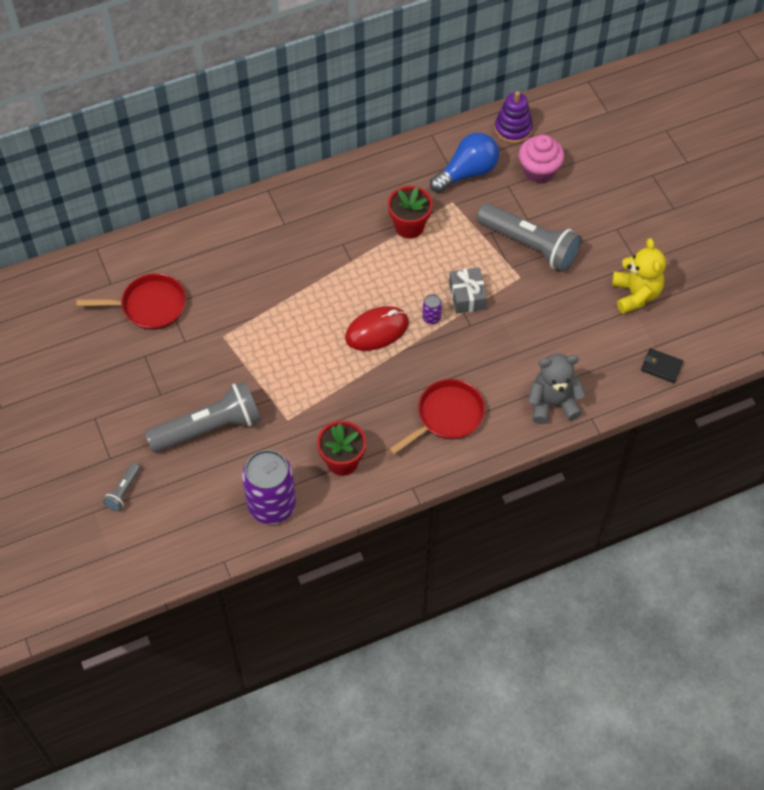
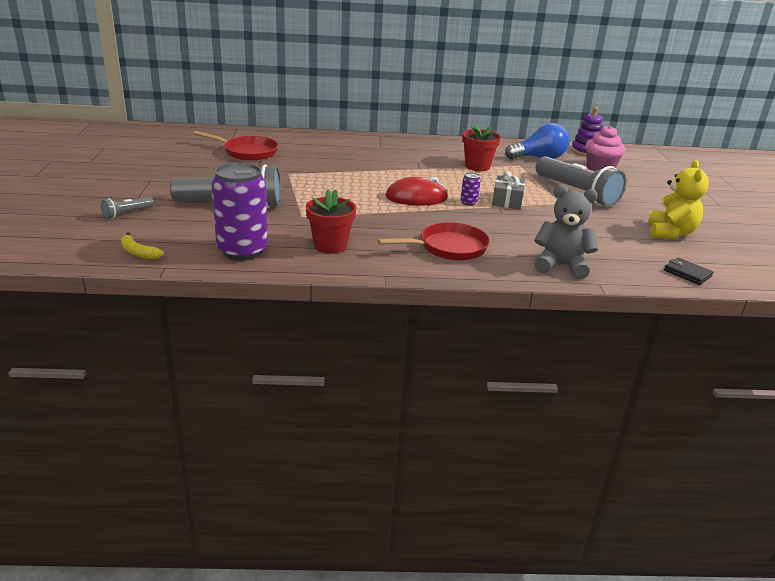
camera: 20 degrees right, 30 degrees down
(185, 550) = (138, 252): none -> yellow banana

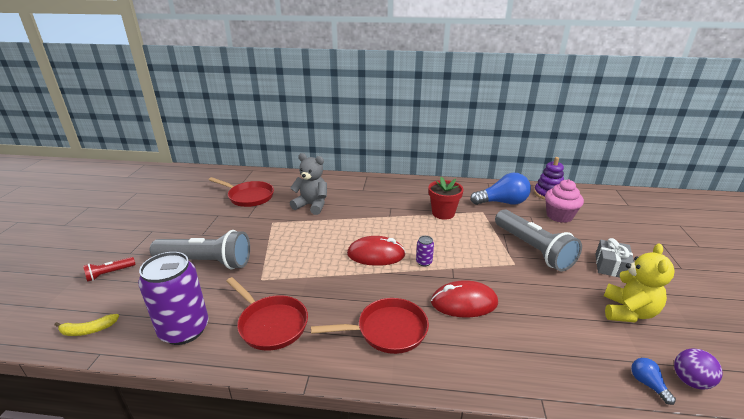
camera: 10 degrees right, 0 degrees up
(127, 213) = (109, 273): grey flashlight -> red flashlight
(138, 252) = (88, 330): yellow banana -> yellow banana turned 60 degrees counterclockwise
(330, 245) = (271, 324): red flower pot -> red pan
(507, 201) = (462, 260): grey gift -> grey gift (611, 266)
(517, 229) = (464, 303): none -> red mouse
(560, 266) = (501, 365): grey teddy bear -> grey teddy bear (312, 205)
(687, 273) = (647, 384): black wallet -> blue light bulb
(722, 271) = (690, 381): none -> purple ball

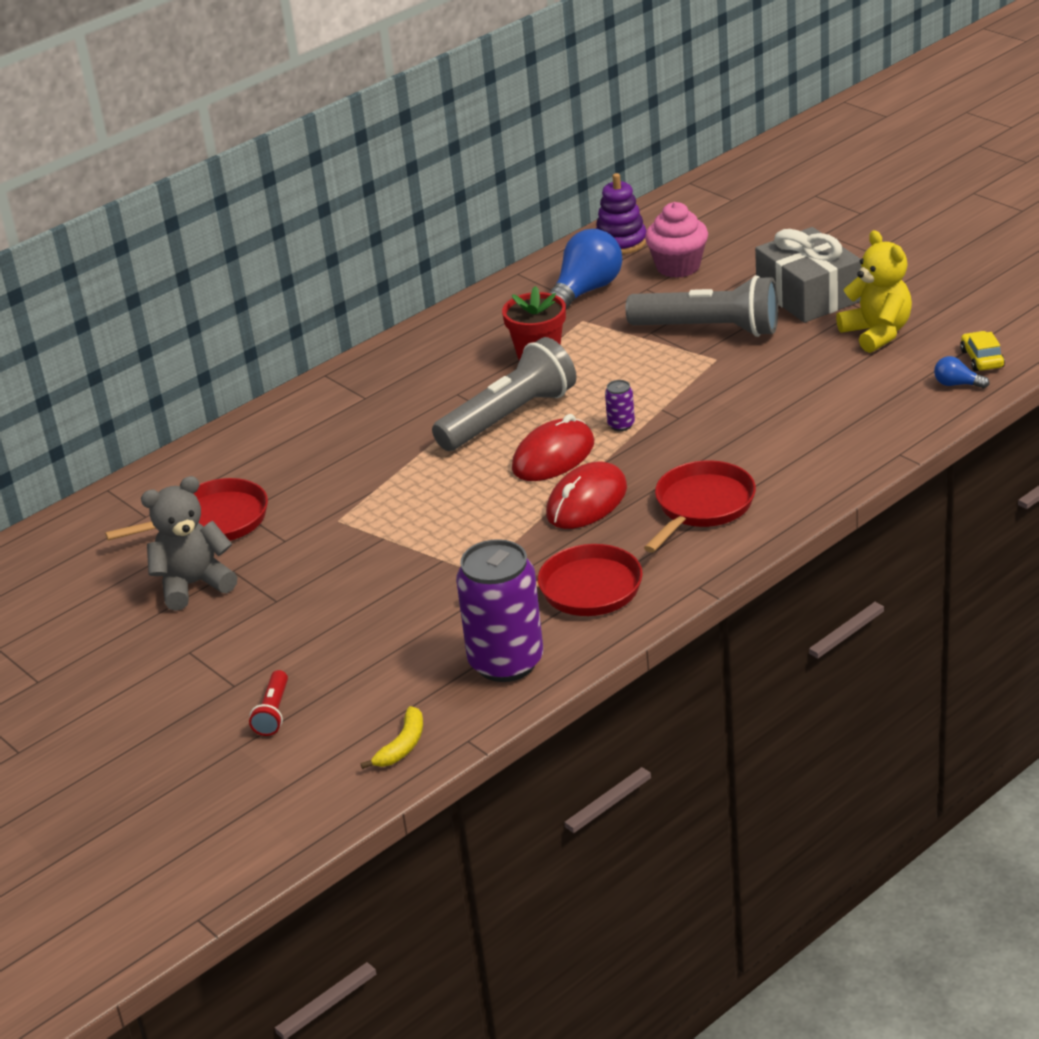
camera: 45 degrees left, 5 degrees up
(206, 262) = (368, 612): grey flashlight -> grey flashlight (509, 417)
(312, 205) = (341, 465): grey teddy bear -> grey teddy bear (193, 585)
(464, 303) = (728, 432): red mouse -> red mouse (587, 502)
(611, 266) = (808, 295): grey gift -> grey gift, size x1.67
(690, 381) = (982, 359): purple ball -> yellow car

